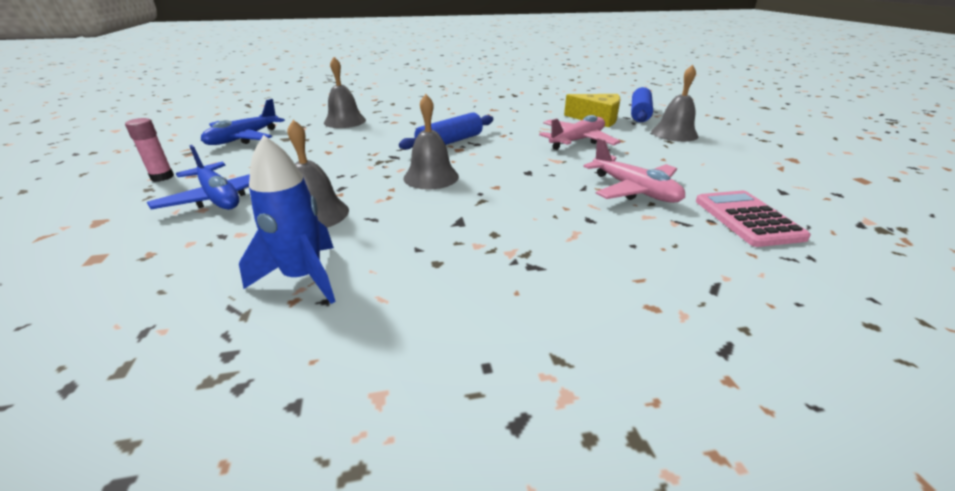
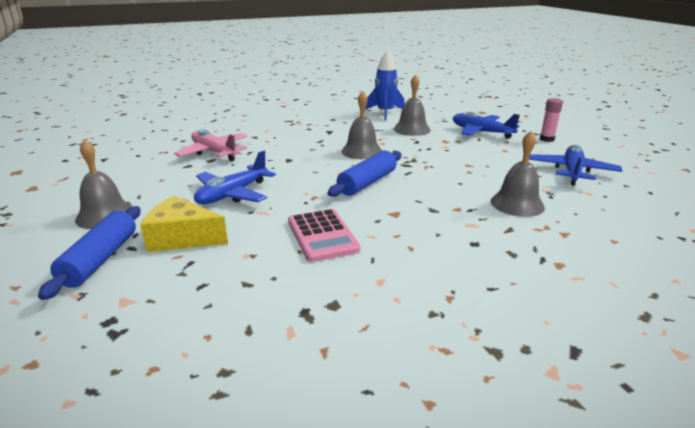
camera: 170 degrees right, 5 degrees down
(577, 141) = (232, 194): pink plane -> blue plane
(747, 219) = (159, 142): pink calculator -> pink calculator (322, 235)

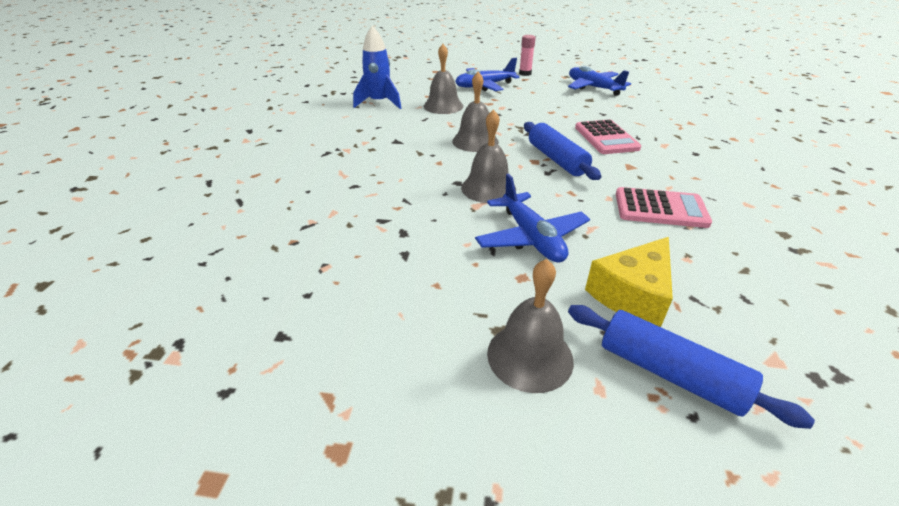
camera: 60 degrees left, 10 degrees up
(214, 152) = (378, 225): pink plane -> none
(444, 195) = (606, 138): none -> pink calculator
(517, 204) = (637, 120): grey bell -> grey bell (488, 188)

